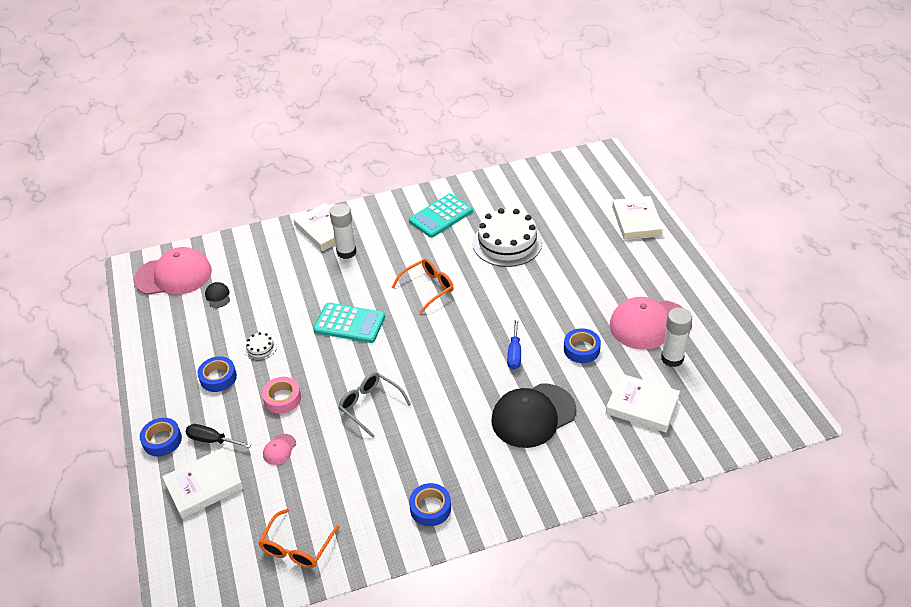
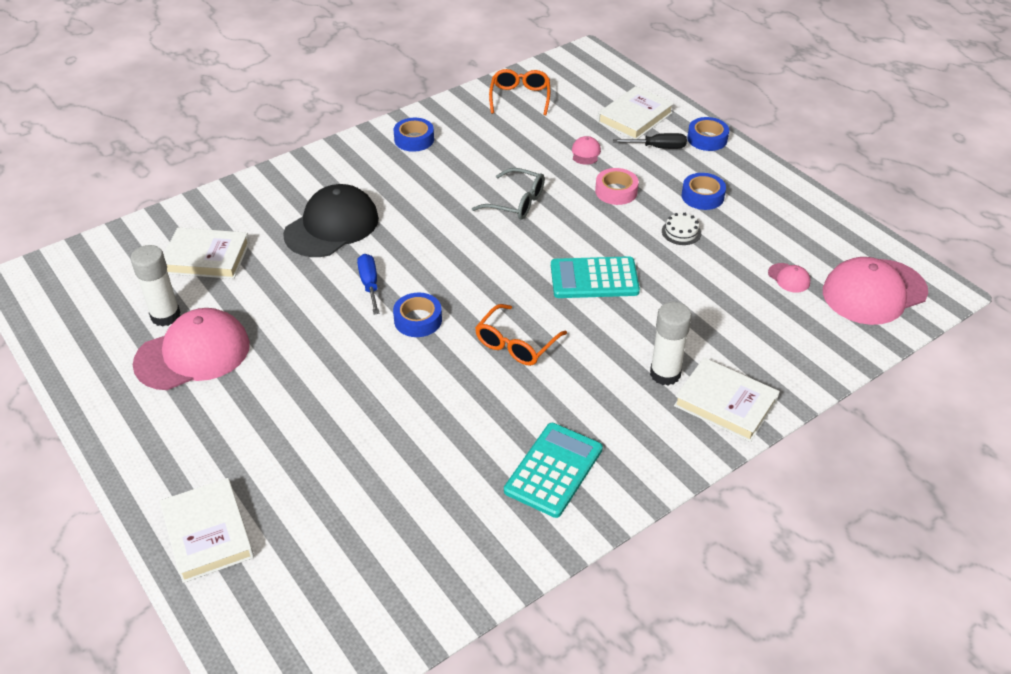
camera: 160 degrees right, 0 degrees up
(218, 296) = (789, 278): black cap -> pink cap
(507, 243) = (425, 441): white cake -> none
(581, 349) = (284, 305): blue tape -> blue tape (418, 320)

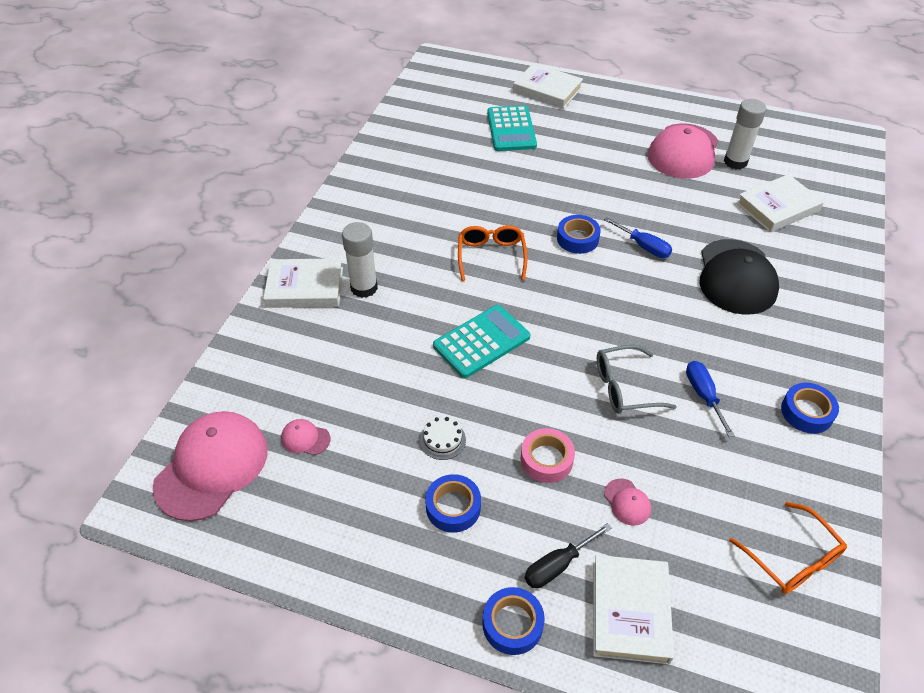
camera: 145 degrees right, 5 degrees up
(467, 175) = (703, 395): none -> blue screwdriver
(553, 470) = (394, 194): turquoise calculator -> turquoise calculator (511, 129)

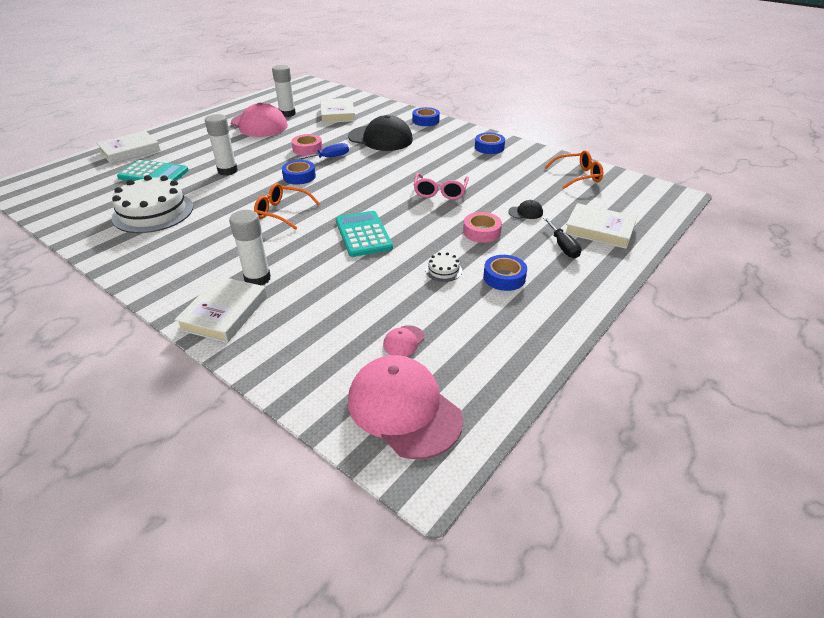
camera: 70 degrees left, 10 degrees down
(441, 165) = (153, 212): none -> white cake
(512, 624) = (600, 272): blue tape -> blue tape (425, 121)
(552, 177) = (227, 171): none -> white glue stick
(625, 387) = (440, 192): grey glasses -> pink glasses
(627, 502) = (525, 212): pink cap -> black cap
(651, 219) = (307, 149): none -> pink tape
(703, 395) = (461, 170): blue screwdriver -> none

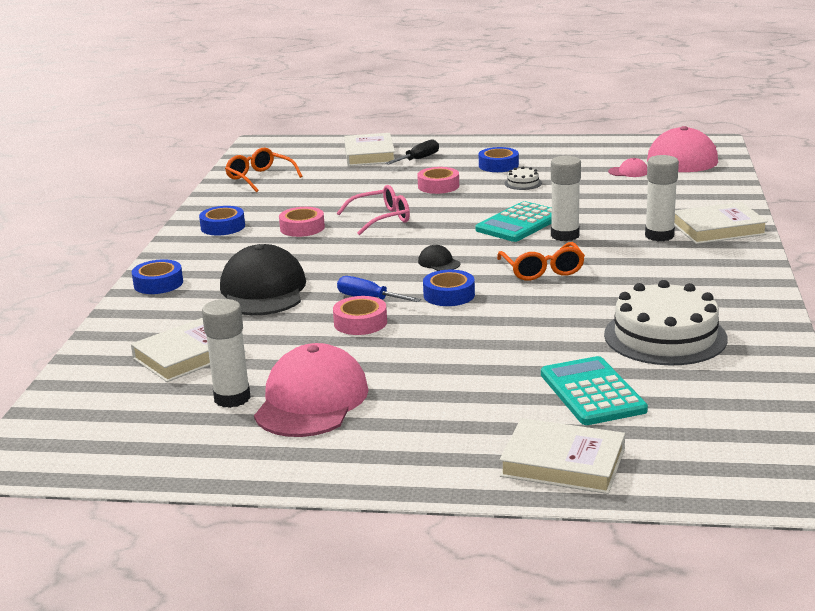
camera: 120 degrees left, 15 degrees down
(227, 171) = (502, 345): white glue stick -> white glue stick (565, 235)
(457, 166) = (302, 228): none -> pink tape
(525, 212) = (374, 180): black cap -> black cap (439, 262)

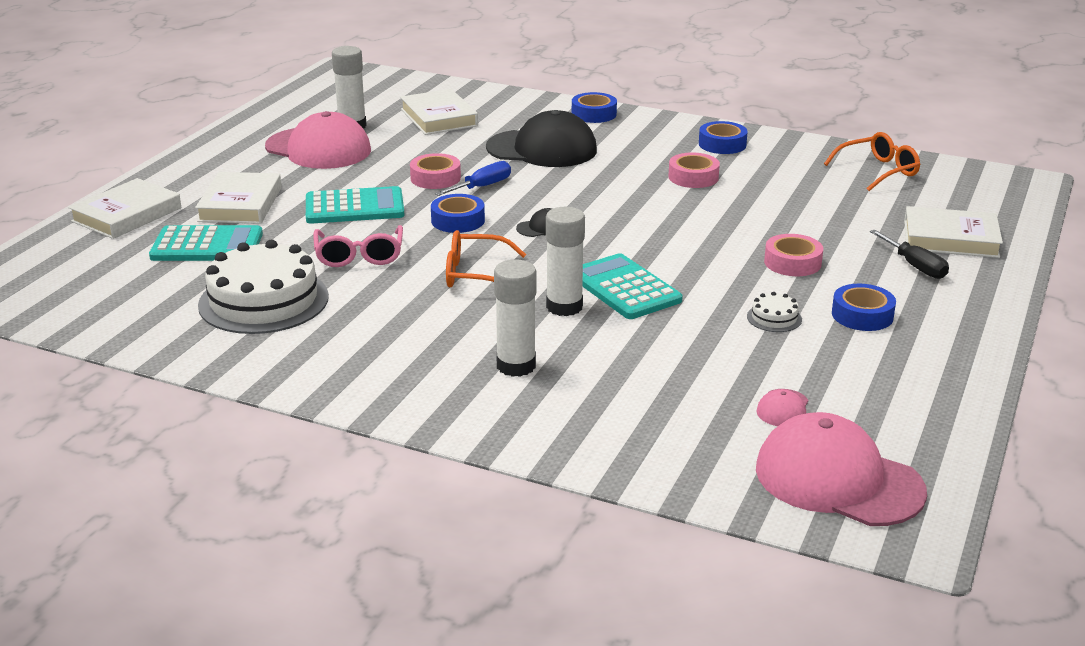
camera: 105 degrees right, 5 degrees up
(381, 219) = (694, 216): pink glasses -> pink glasses (359, 255)
(453, 344) = (354, 207): none -> turquoise calculator
(718, 229) = (506, 414): white book -> white book (240, 204)

